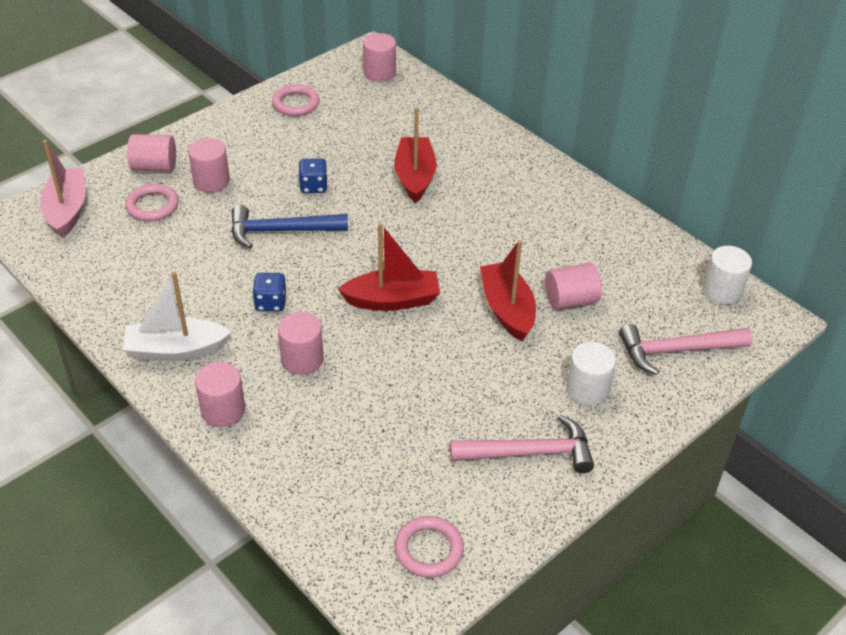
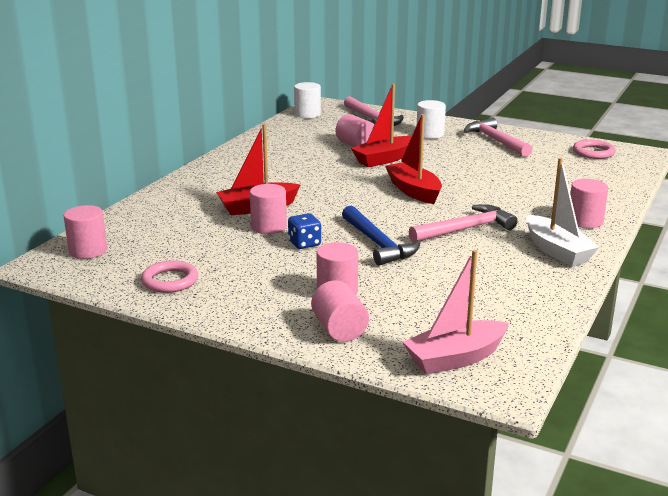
camera: 110 degrees left, 20 degrees down
(152, 206) = (402, 311): pink ring -> none
(270, 303) = (465, 229): blue dice -> pink hammer
(302, 359) = (506, 207): pink cylinder -> pink cylinder (269, 227)

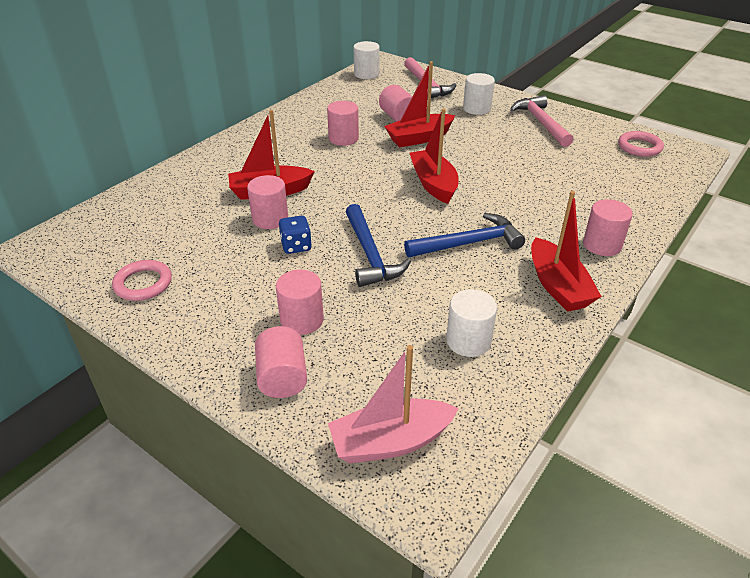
camera: 10 degrees right, 15 degrees up
(88, 251) = (85, 233): pink cylinder -> pink cylinder (343, 138)
(465, 229) = (469, 243): pink hammer -> blue hammer
(494, 292) = (468, 341): none -> white cylinder
(557, 251) = (557, 286): white boat -> red boat

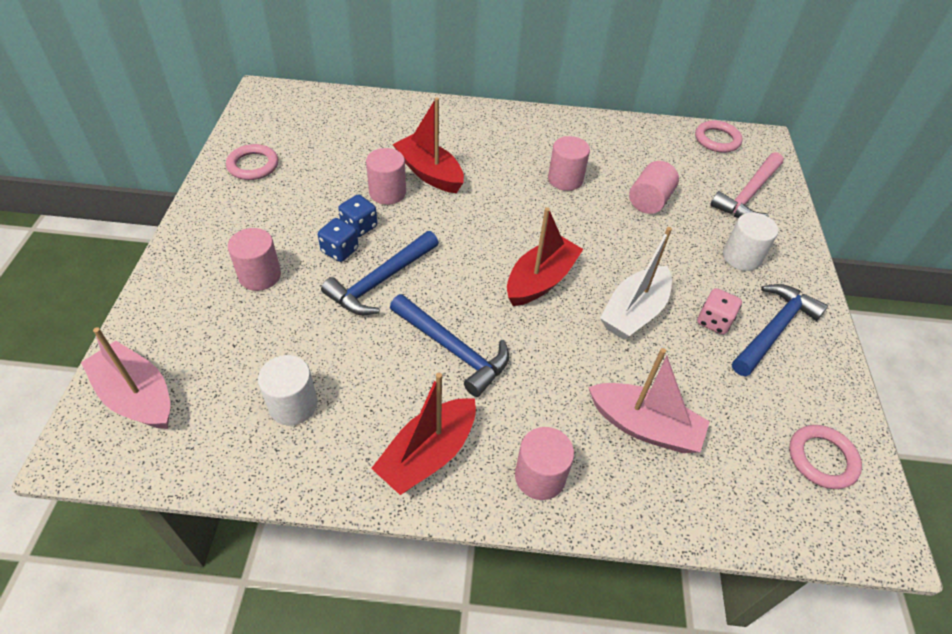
camera: 55 degrees right, 10 degrees up
(282, 377) = (183, 295): pink cylinder -> none
(315, 265) = (340, 250): none -> blue dice
(366, 74) = (717, 140): white cylinder -> pink ring
(419, 138) = (622, 234): red boat -> none
(491, 160) = (634, 312): none -> white boat
(520, 138) = (713, 321): none -> pink dice
(541, 123) = (773, 329): pink hammer -> blue hammer
(585, 192) = (644, 426): none -> pink boat

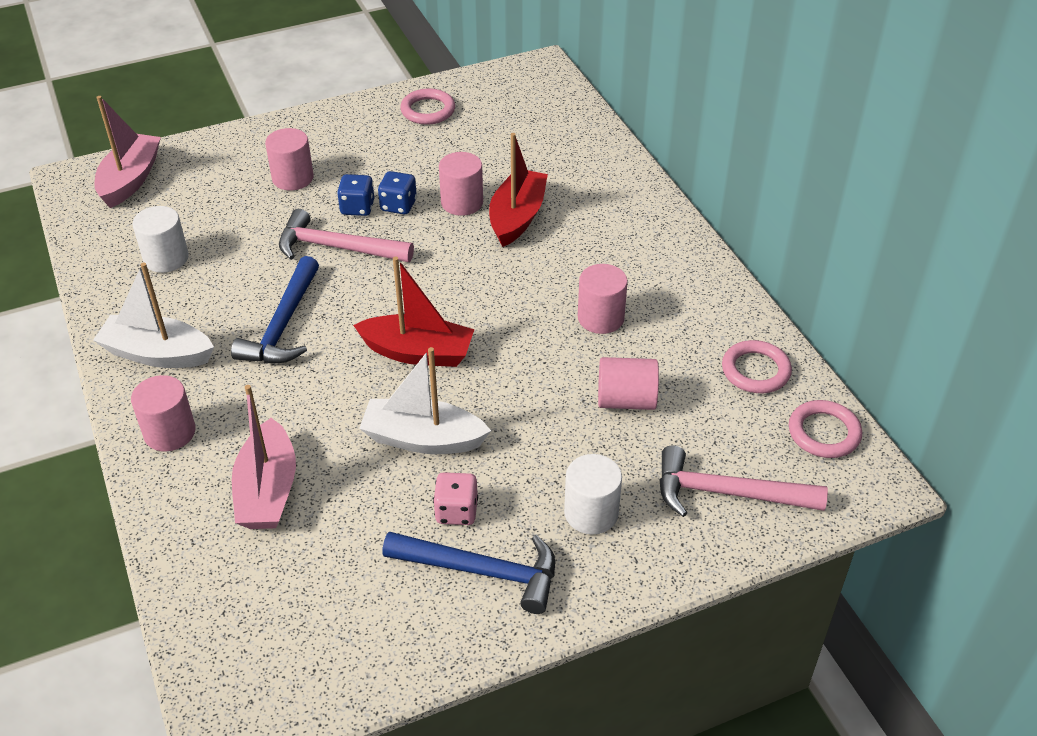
camera: 65 degrees right, 5 degrees down
(381, 281) = (337, 248): blue hammer -> pink hammer
(428, 454) = (157, 354): red boat -> white boat
(822, 459) = (305, 654): pink ring -> pink ring (755, 370)

